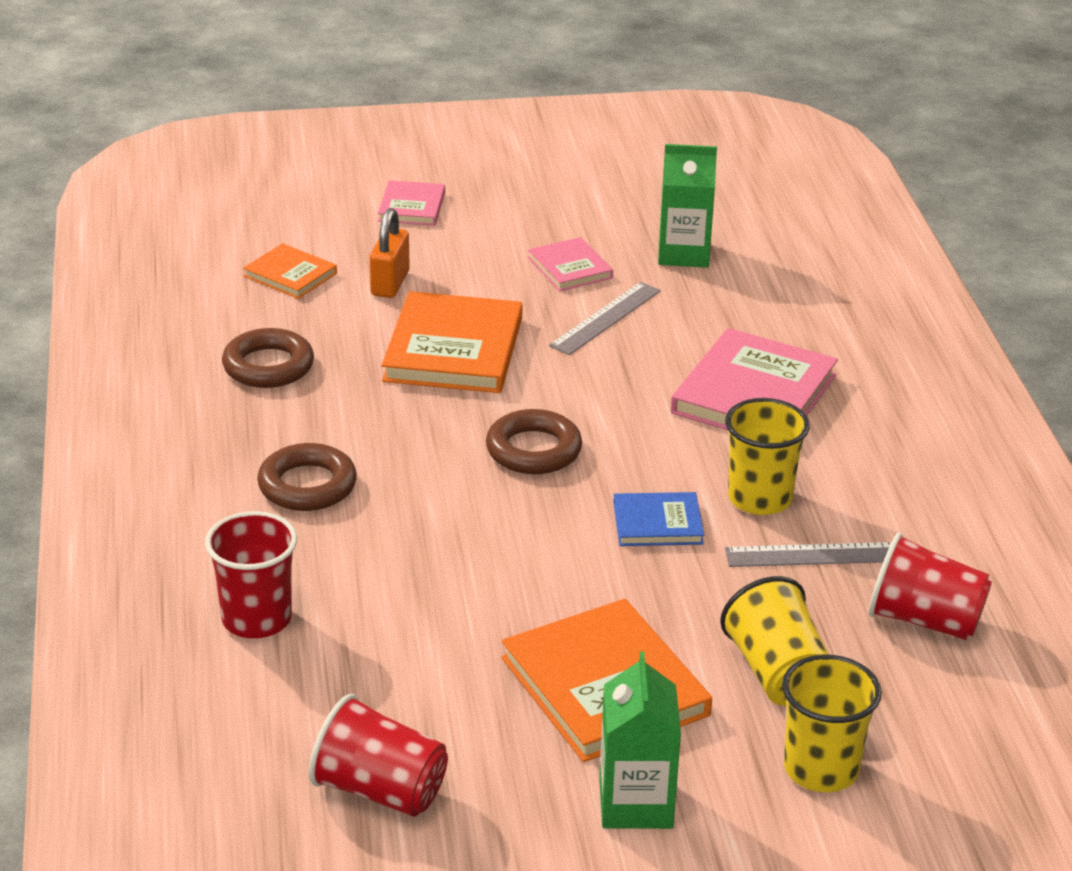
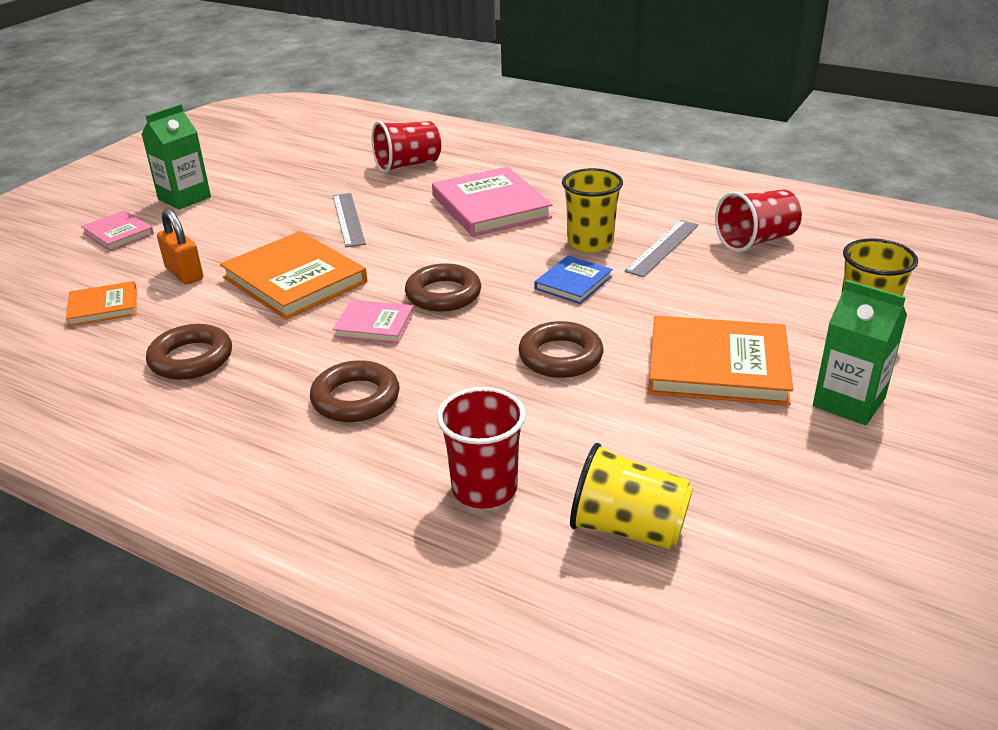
camera: 50 degrees left, 0 degrees up
(380, 790) = (749, 509): red cup -> red cup (408, 165)
(505, 575) = (560, 356): none -> brown ring
(570, 268) = (280, 210): pink book -> pink book (374, 325)
(683, 253) = (327, 174): green carton -> green carton (184, 198)
(777, 673) = (761, 302): yellow cup -> yellow cup (628, 528)

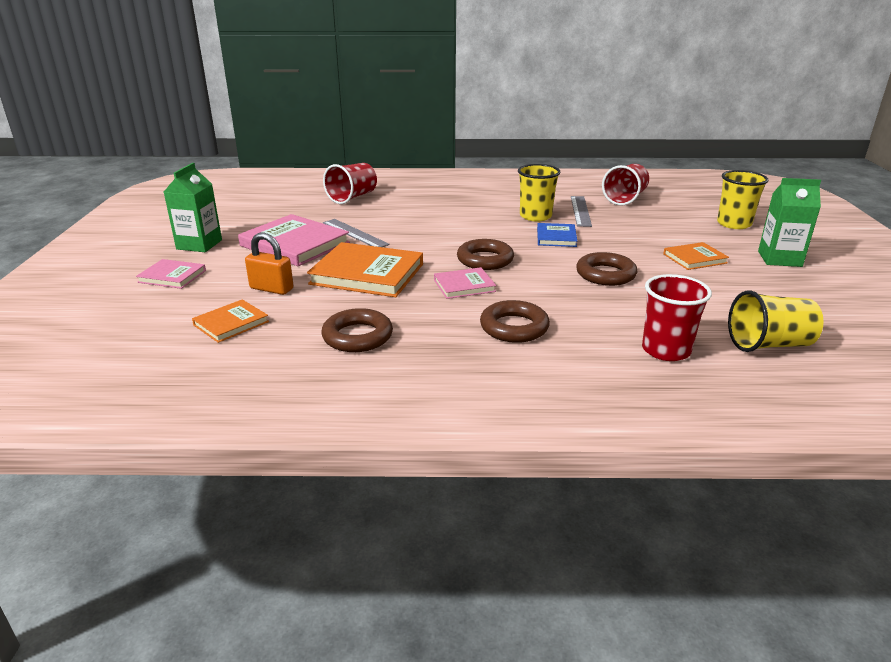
camera: 30 degrees left, 5 degrees down
(490, 206) = (445, 209): pink book -> pink book (294, 244)
(717, 366) = (694, 258): orange book -> orange book, size x0.54

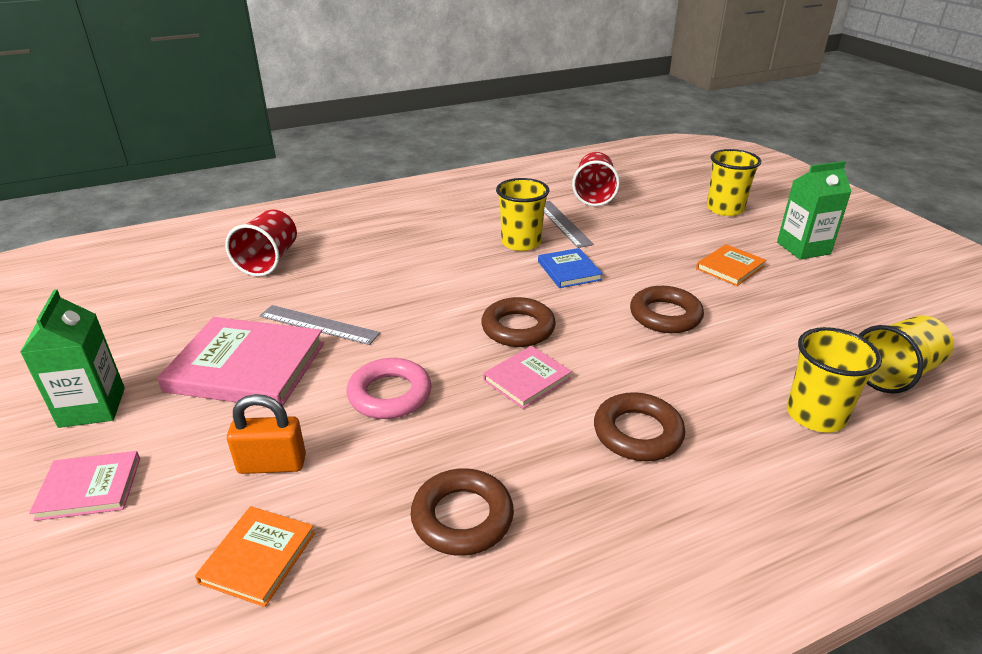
camera: 25 degrees left, 5 degrees up
(367, 274) = (390, 394): orange book -> pink ring
(666, 350) = (815, 415): red cup -> yellow cup

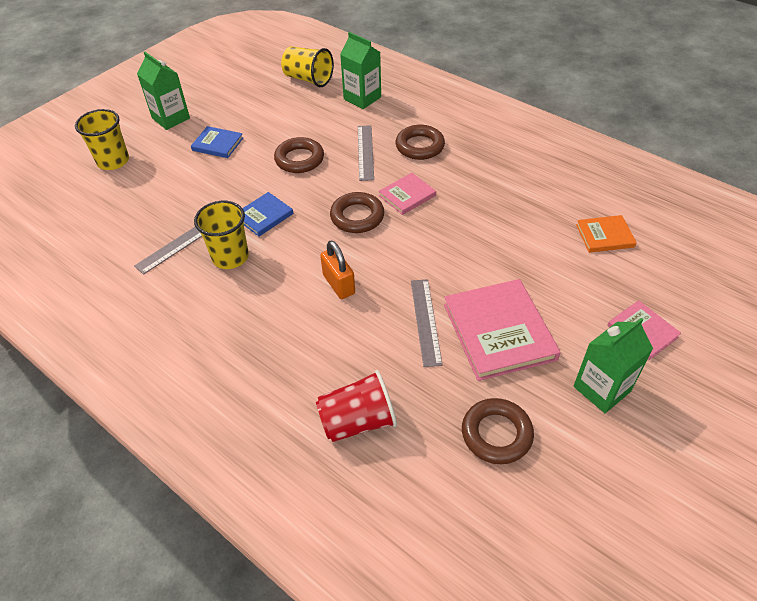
camera: 115 degrees left, 15 degrees up
(272, 464) = (556, 265): orange padlock -> orange padlock (339, 284)
(390, 394) = (465, 246): pink ring -> none
(462, 517) = (522, 183): brown ring -> brown ring (496, 434)
(527, 379) = (407, 195): pink book -> pink book turned 60 degrees counterclockwise
(594, 195) = (107, 241): red cup -> none
(651, 373) = (365, 152): none -> grey ruler
(730, 267) = (217, 144): orange book -> blue book
(815, 415) = (362, 98): yellow cup -> green carton

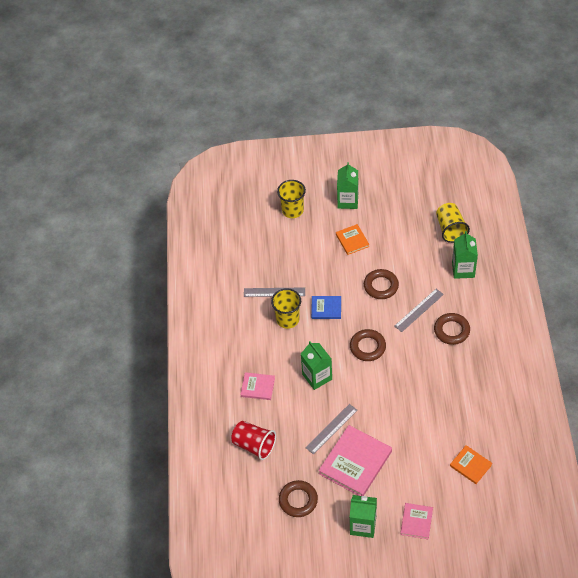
camera: 50 degrees right, 5 degrees up
(217, 144) = (352, 240): blue book -> orange book
(339, 284) = (317, 377): orange padlock -> green carton
(407, 195) = (406, 356): pink book -> pink book (257, 387)

